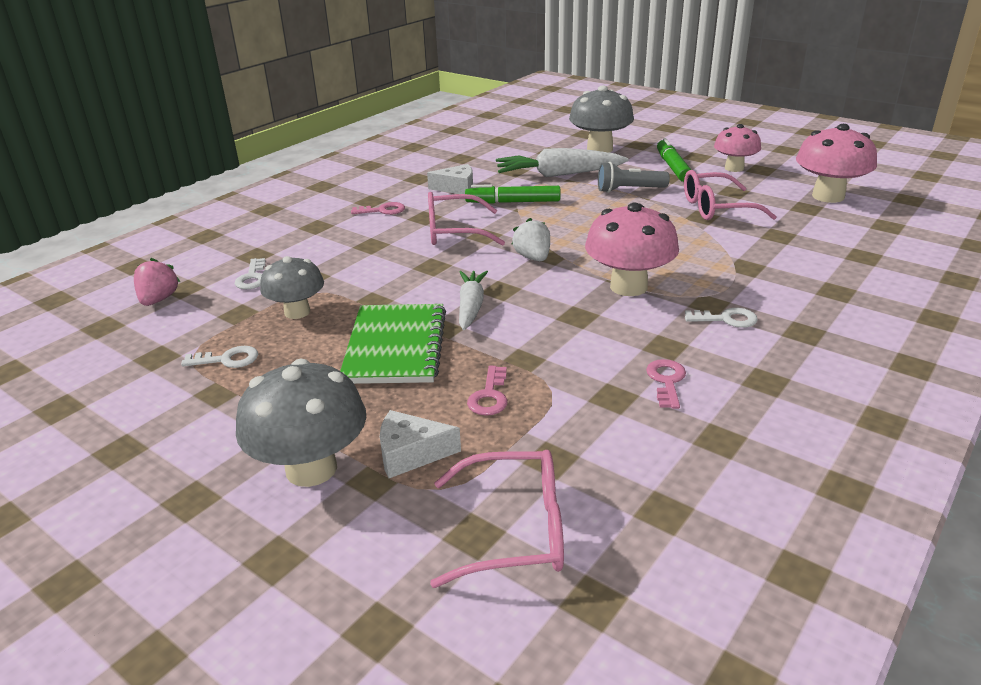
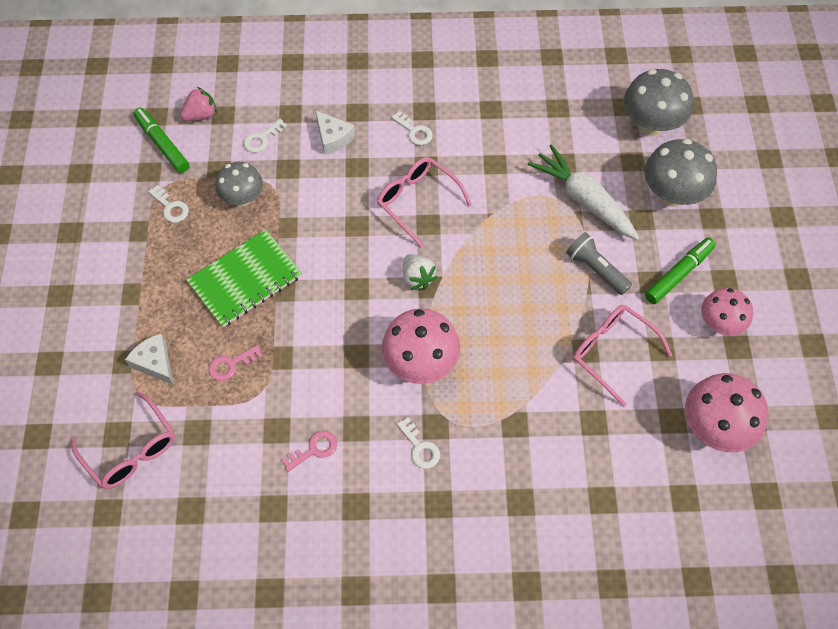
camera: 50 degrees right, 30 degrees up
(311, 469) = (113, 327): grey mushroom -> grey mushroom (651, 124)
(383, 210) = (414, 131): pink key -> white key
(457, 188) = (494, 148): white cheese -> white cheese (333, 138)
(471, 306) = (321, 286): white carrot -> none
(513, 202) = (500, 203): green marker -> green marker (162, 144)
(533, 258) = (417, 278): white strawberry -> white strawberry turned 120 degrees clockwise

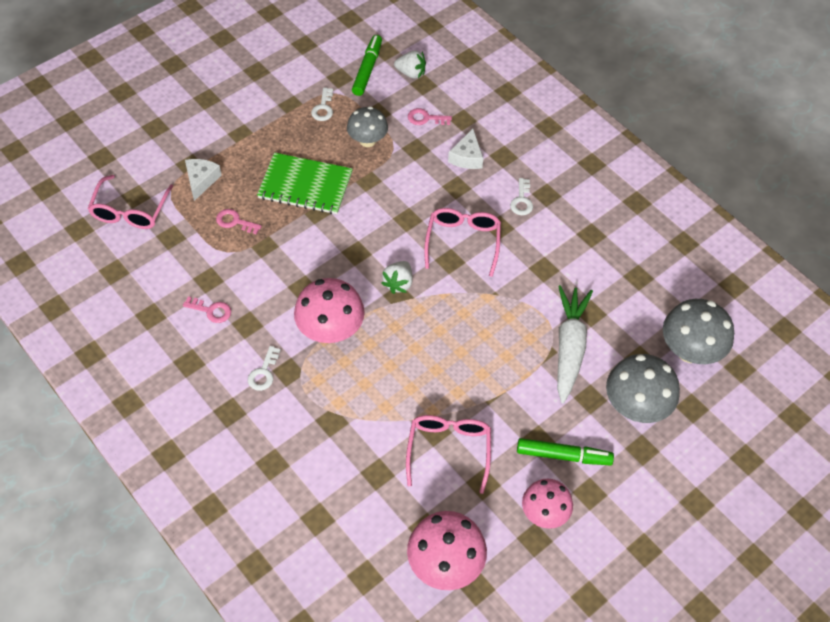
camera: 50 degrees right, 5 degrees down
(201, 115) = (411, 73): pink strawberry -> white strawberry
(262, 139) = (425, 118): white key -> pink key
(595, 269) = (513, 394): grey flashlight -> none

